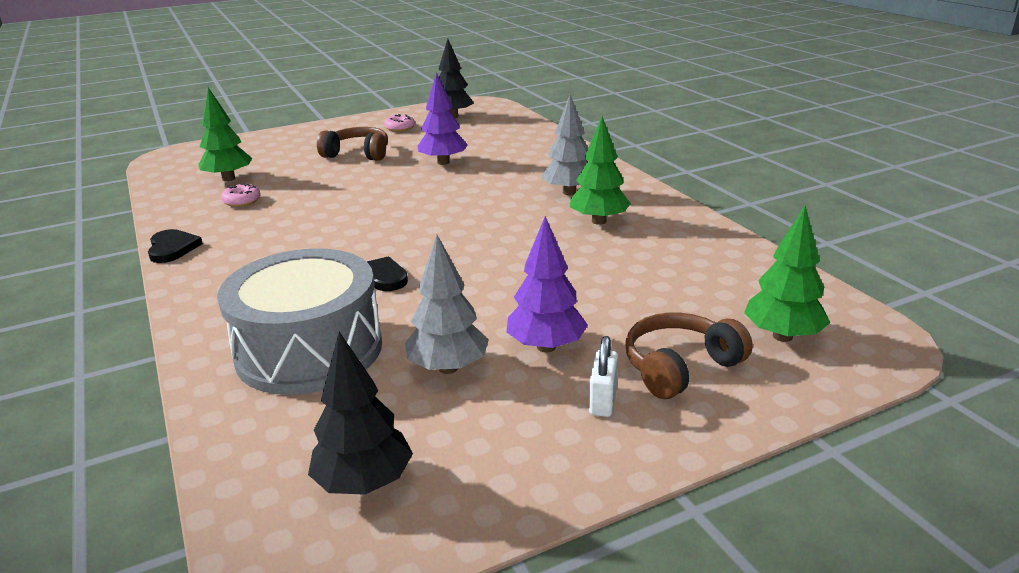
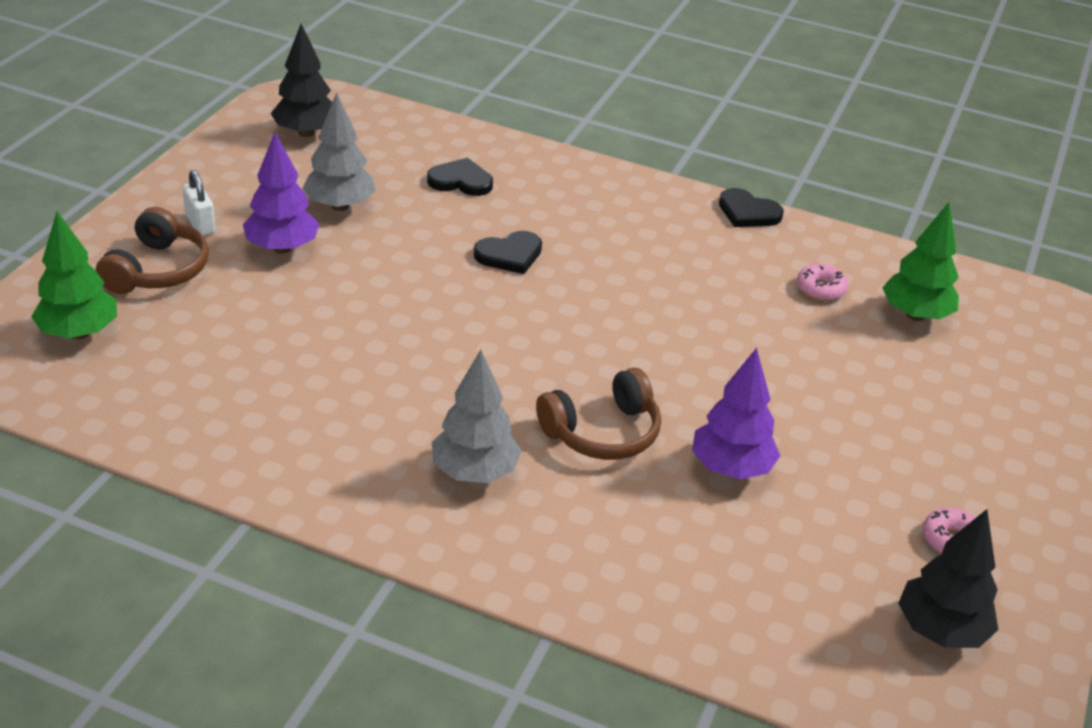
camera: 135 degrees right, 10 degrees up
(309, 350) = (461, 181): grey drum -> black heart
(358, 154) = (875, 435): brown headphones -> brown headphones (602, 432)
(599, 221) = (379, 426): green tree -> none

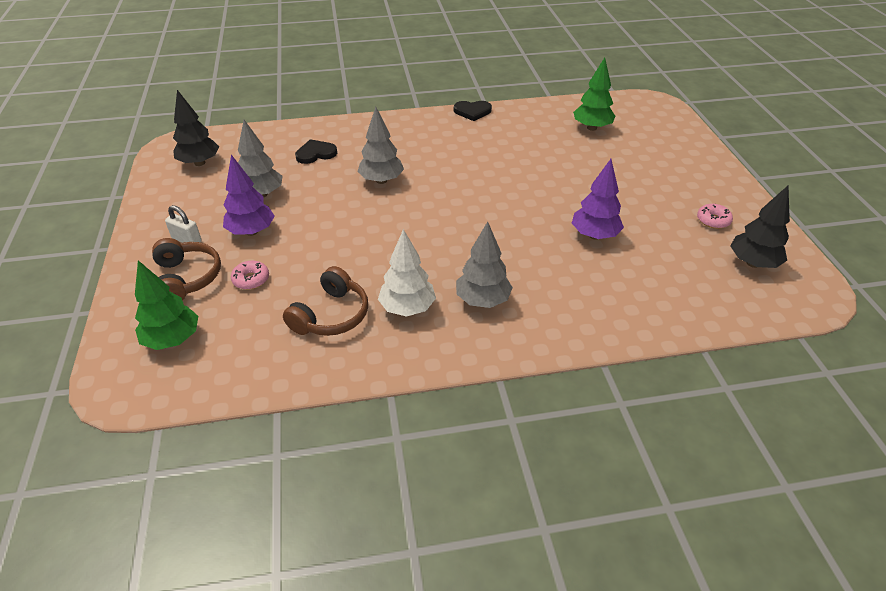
camera: 30 degrees left, 5 degrees up
(370, 433) = (407, 308): none -> white tree
(509, 255) = (381, 180): black heart -> grey tree
(602, 432) = (520, 248): brown headphones -> brown headphones (331, 315)
(820, 289) = (541, 133): pink donut -> pink donut (251, 279)

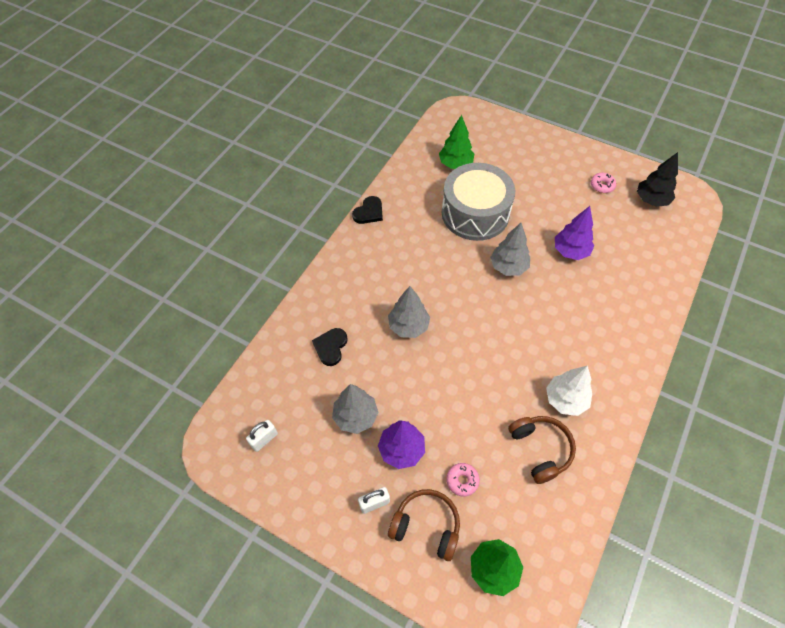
camera: 50 degrees left, 15 degrees up
(200, 163) = (264, 439): black tree -> white padlock
(482, 300) = (588, 353): grey tree -> grey tree (508, 267)
(553, 161) = (475, 213): none -> grey drum

